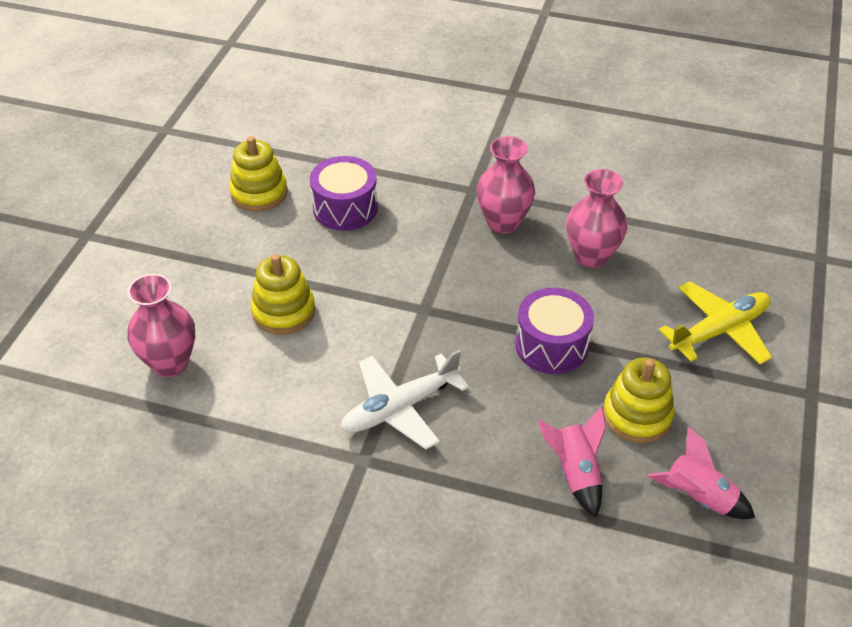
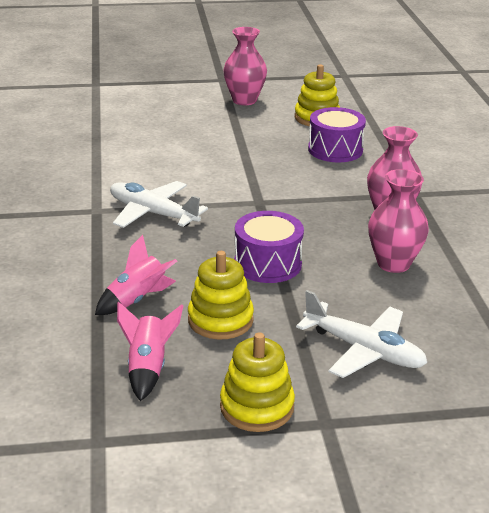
camera: 65 degrees right, 15 degrees down
(170, 363) = (135, 129): pink vase -> pink vase (244, 100)
(283, 311) = (210, 152): yellow stacking toy -> yellow stacking toy (257, 407)
(719, 330) = (364, 350): yellow plane -> white plane

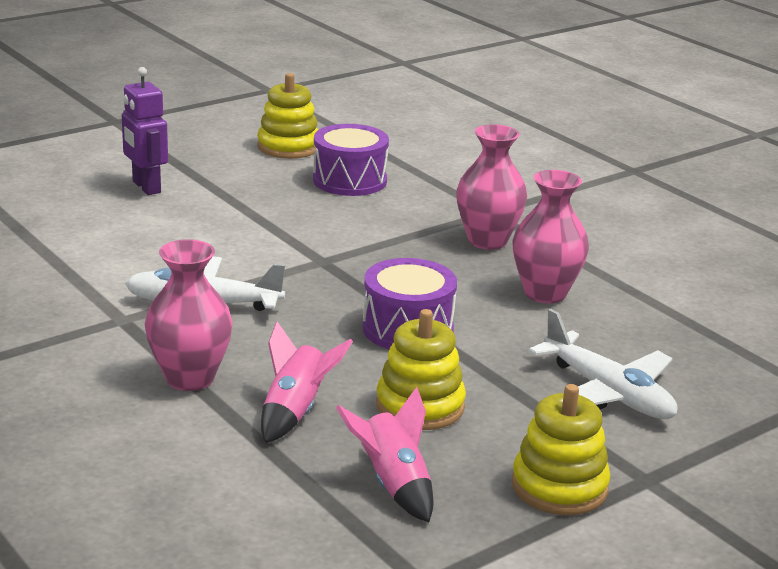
camera: 30 degrees left, 5 degrees down
(197, 127) = (146, 187): none -> purple robot
(244, 100) = (173, 142): pink vase -> pink vase (190, 378)
(364, 350) = (608, 393): white plane -> white plane turned 45 degrees clockwise

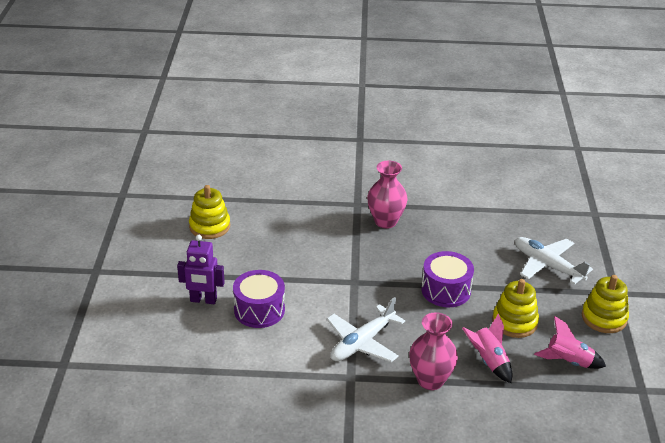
camera: 50 degrees left, 10 degrees up
(349, 180) = (274, 227): purple drum -> purple drum (259, 310)
(545, 293) = (451, 234): pink vase -> none
(608, 393) = (547, 265): white plane -> white plane turned 135 degrees counterclockwise

